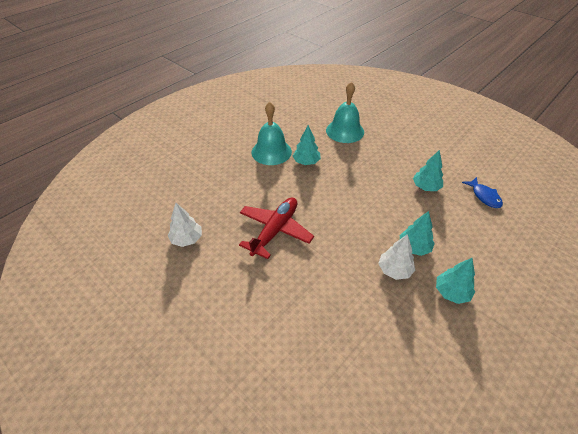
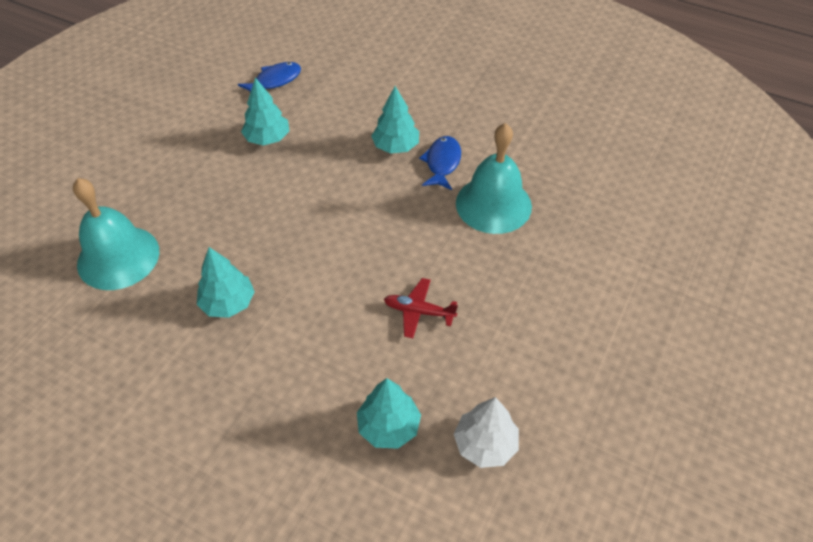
camera: 105 degrees left, 5 degrees up
(271, 152) = (202, 372): turquoise bell -> turquoise bell (493, 204)
(275, 230) = (418, 311): red plane -> red plane, size x0.52
(394, 270) = (442, 163): white tree -> blue fish
(451, 292) = (455, 112): turquoise tree -> turquoise tree (388, 426)

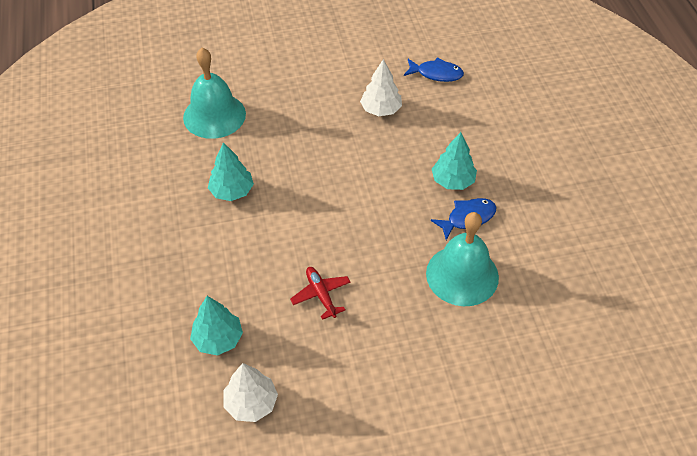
camera: 50 degrees right, 0 degrees up
(267, 138) = (381, 110): turquoise tree -> white tree

